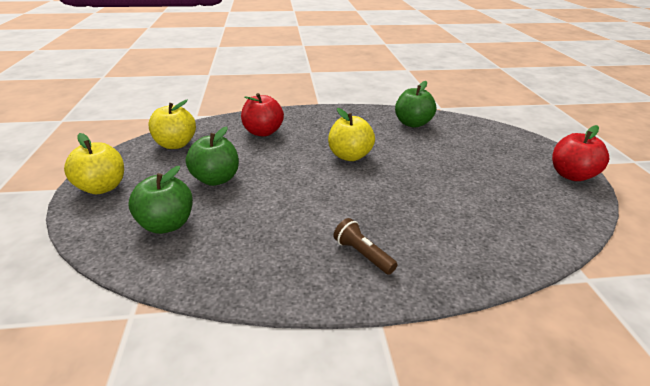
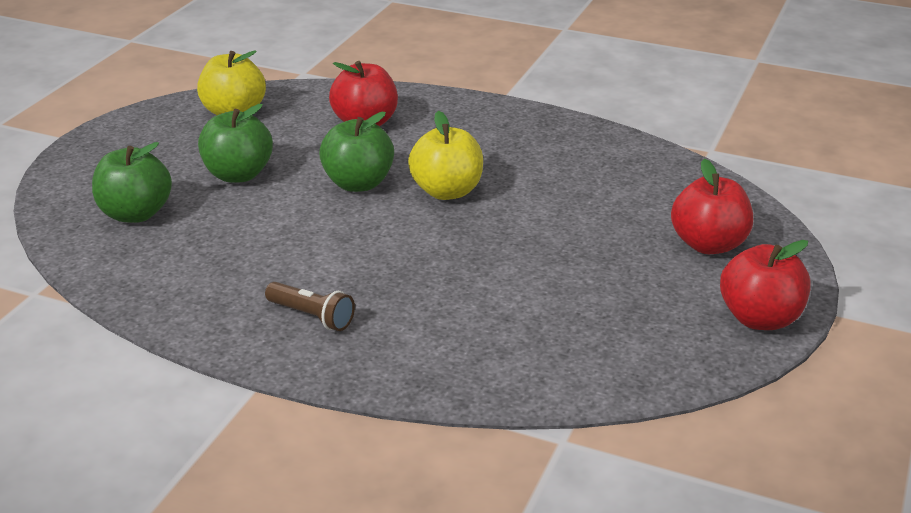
camera: 30 degrees right, 0 degrees up
(102, 187) = (105, 149): yellow apple -> none
(362, 255) = (312, 316): brown flashlight -> brown flashlight turned 135 degrees clockwise
(412, 123) = (613, 166): green apple -> green apple (358, 184)
(501, 148) = (708, 244): none -> red apple

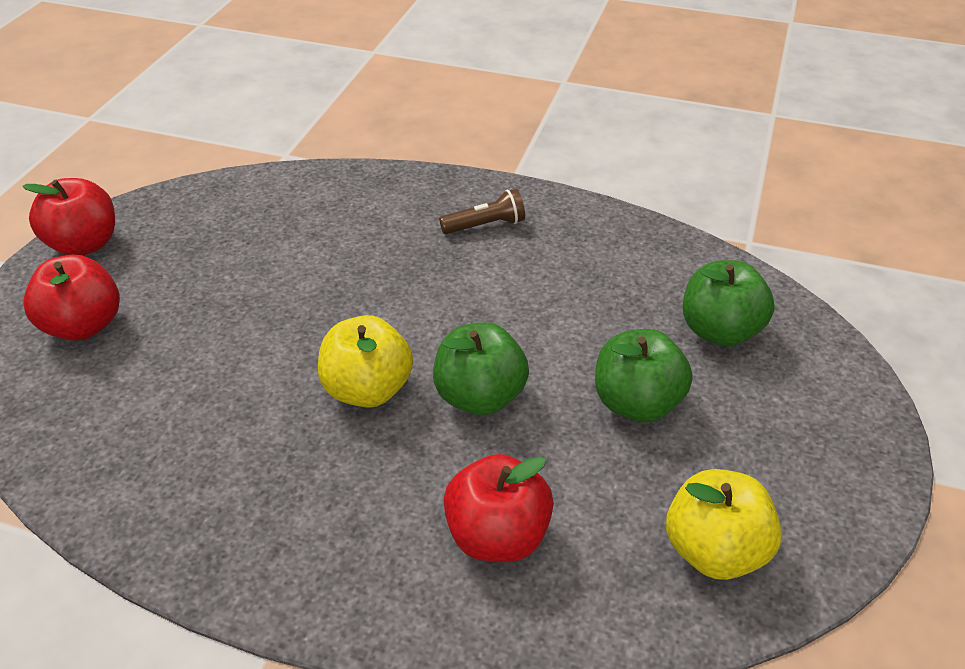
camera: 175 degrees right, 10 degrees up
(312, 316) = (485, 225): brown flashlight -> brown flashlight turned 135 degrees clockwise

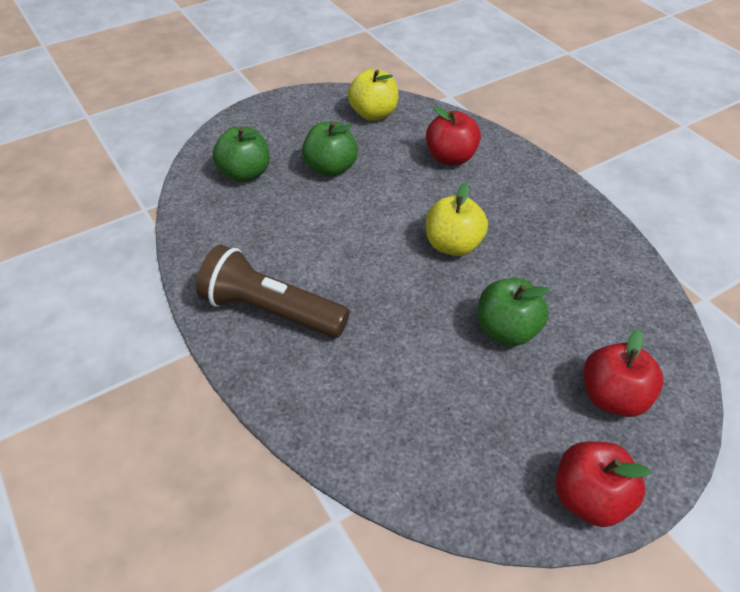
camera: 140 degrees left, 5 degrees up
(480, 397) = (399, 210): green apple -> green apple (507, 330)
(485, 225) = (270, 311): brown flashlight -> brown flashlight, size x2.03

